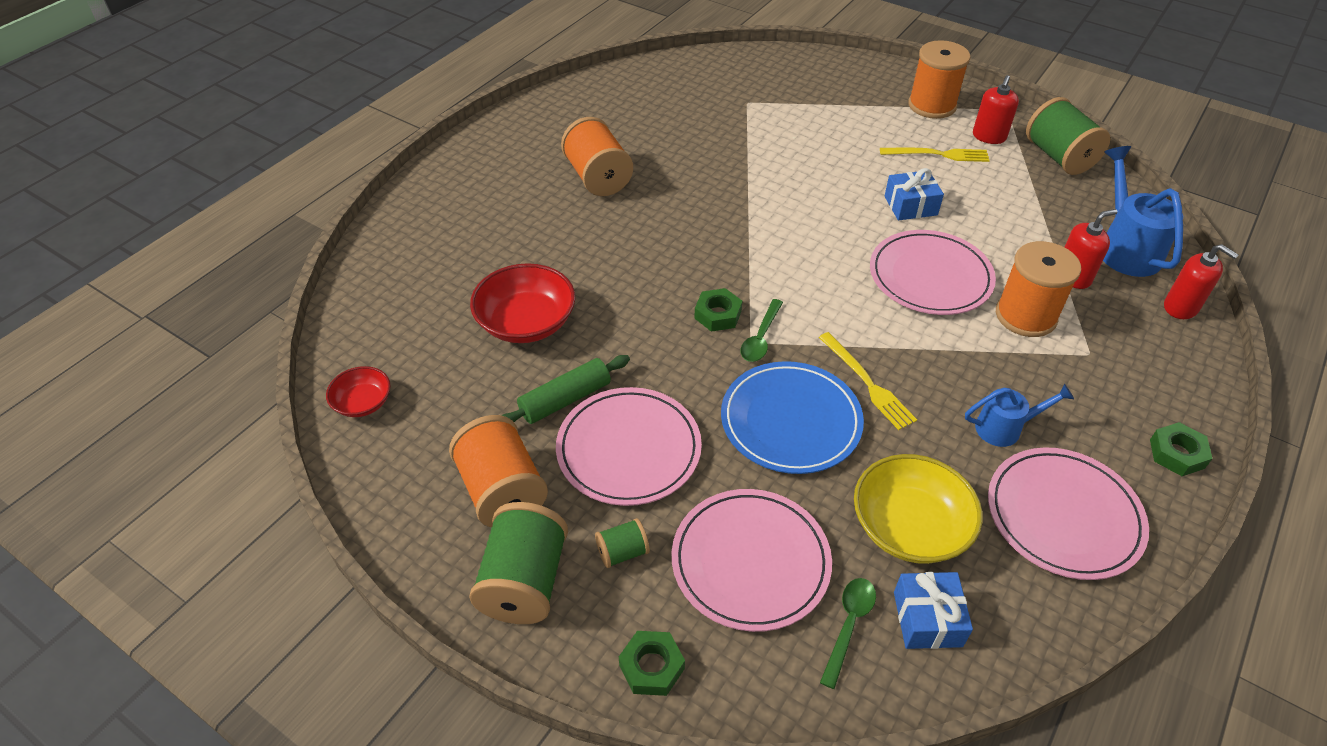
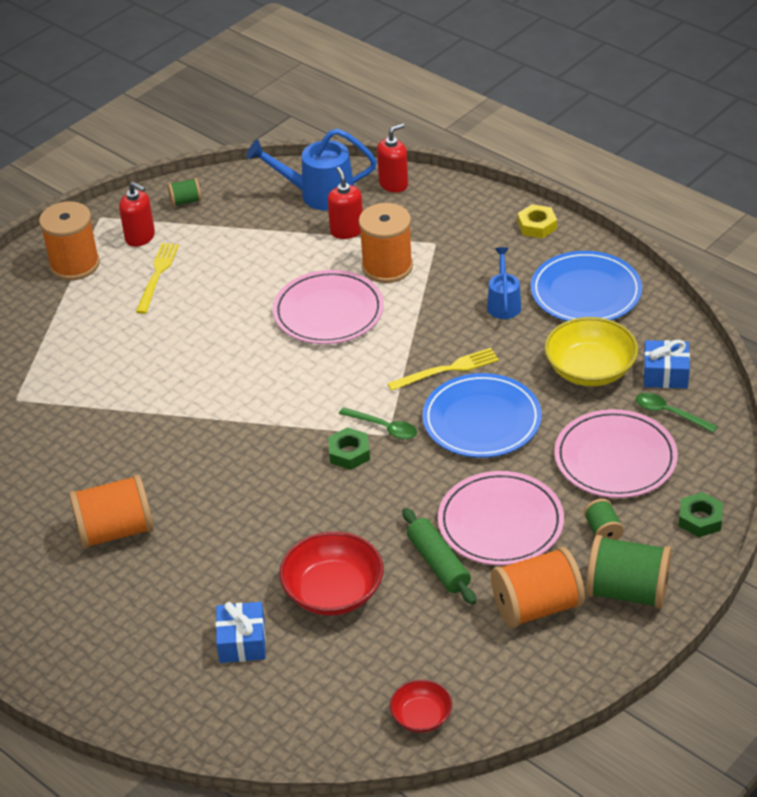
camera: 80 degrees left, 5 degrees down
(910, 206) = (229, 307): blue gift -> blue gift (242, 642)
(1058, 157) = (185, 201): green spool -> green spool, size x0.49
(1063, 516) = (585, 292): pink plate -> blue plate
(1177, 454) = (537, 226): green nut -> yellow nut

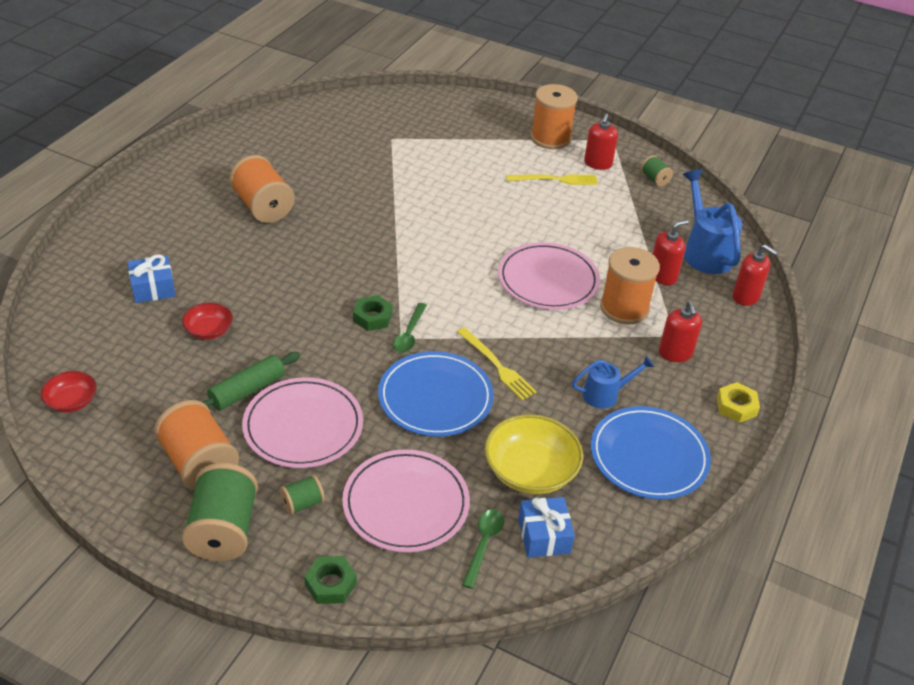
camera: 70 degrees right, 0 degrees up
(333, 592) = (209, 330): red bowl -> red bowl, size x0.56
(460, 247) = (675, 353): none -> red soap dispenser

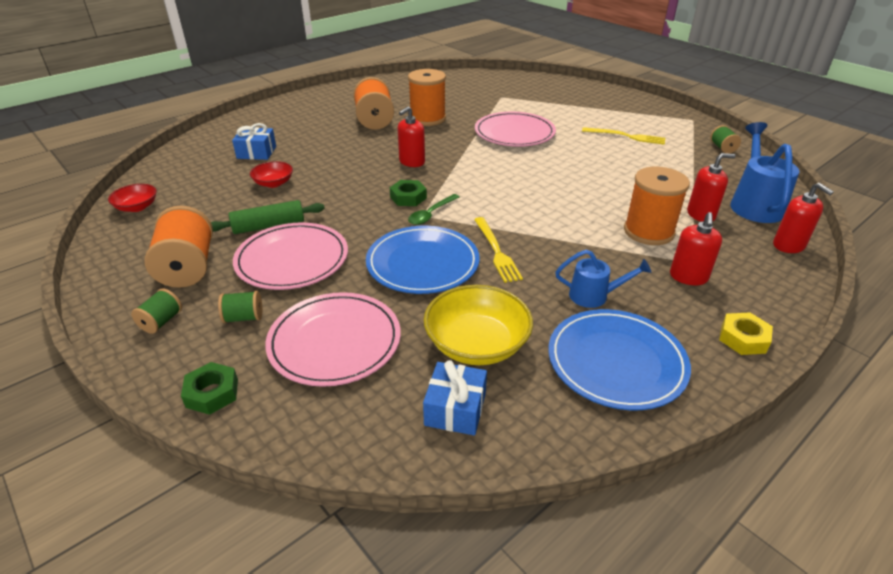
camera: 25 degrees right, 5 degrees down
(223, 530) = (161, 322): green spool -> green spool, size x0.49
(483, 544) = (386, 399): green spoon -> none
(548, 280) = (582, 199): pink plate -> pink plate (514, 133)
(550, 138) = (635, 112): orange spool -> orange spool (427, 118)
(598, 163) = (671, 132): red soap dispenser -> red soap dispenser (412, 162)

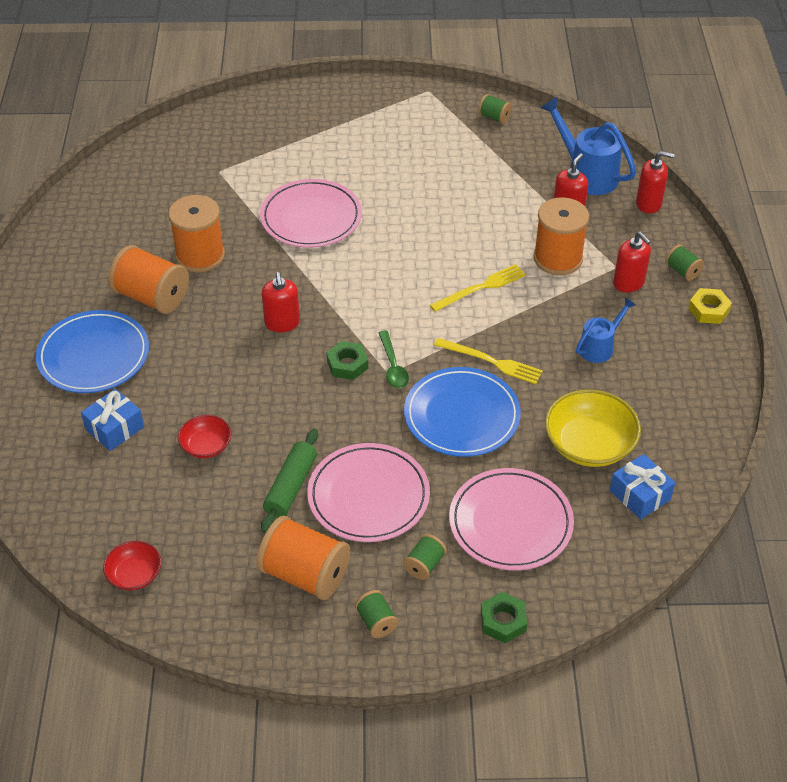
camera: 50 degrees left, 10 degrees up
(616, 362) = (672, 386): blue plate -> blue plate (94, 355)
(626, 136) = (406, 154): yellow fork -> yellow fork (481, 288)
(756, 299) = (682, 271): none -> green spool

